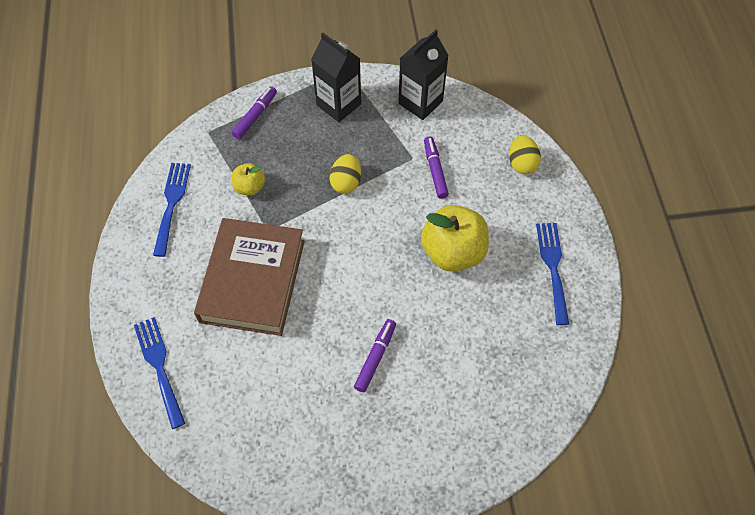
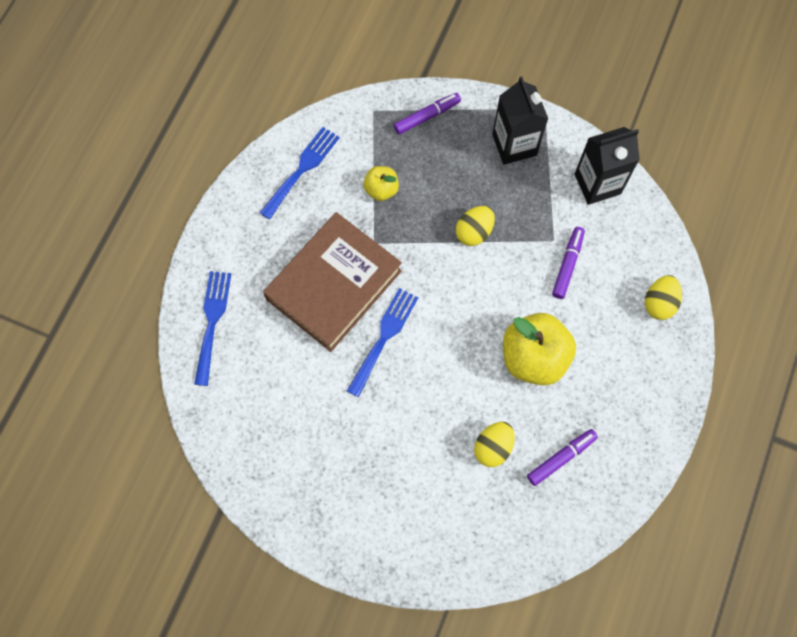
camera: 30 degrees right, 10 degrees up
(375, 357) = (401, 419): purple marker -> purple marker (561, 458)
(464, 339) = (493, 447): none -> yellow egg
(552, 267) = (620, 425): blue fork -> blue fork (384, 337)

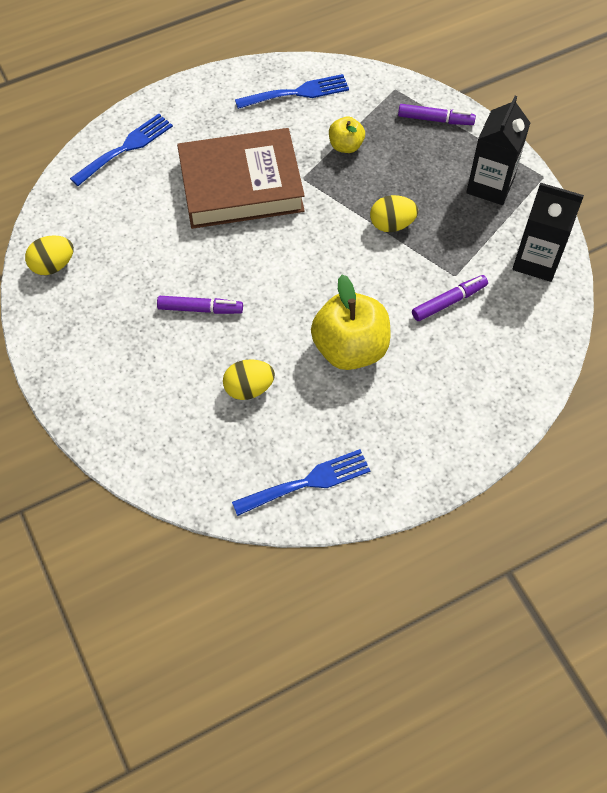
camera: 40 degrees right, 10 degrees down
(384, 337) = (242, 247): blue fork -> blue fork (307, 482)
(561, 458) = (297, 439): purple marker -> purple marker (200, 309)
(659, 303) = (503, 387): yellow egg -> yellow egg (53, 265)

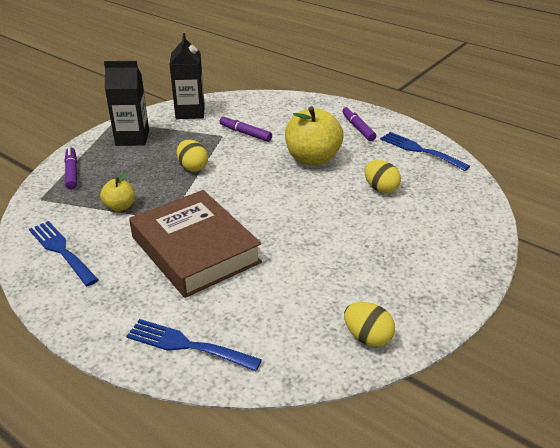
camera: 115 degrees left, 25 degrees down
(200, 309) = (337, 231): purple marker -> purple marker (358, 128)

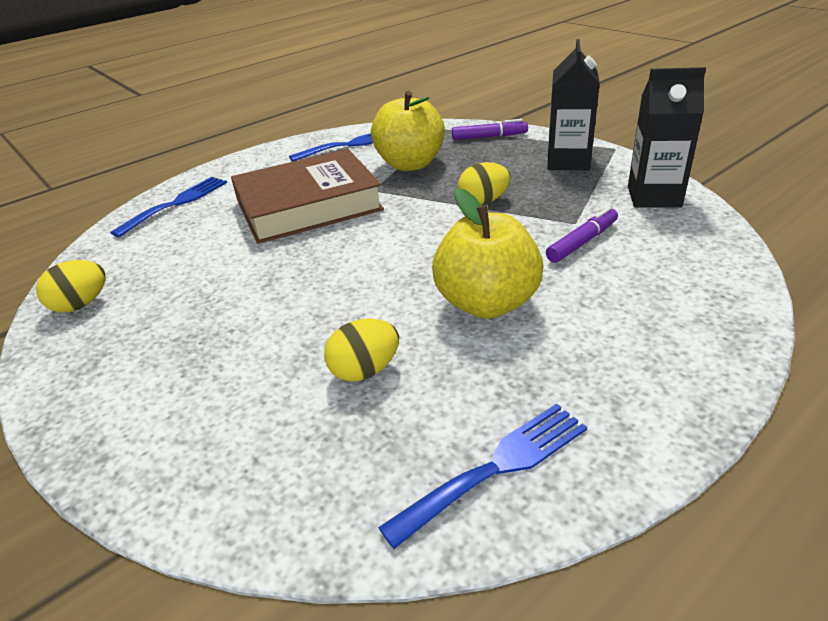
camera: 105 degrees right, 0 degrees up
(120, 207) = (410, 164): yellow apple -> yellow apple, size x1.91
(358, 128) = (609, 378): purple marker -> none

